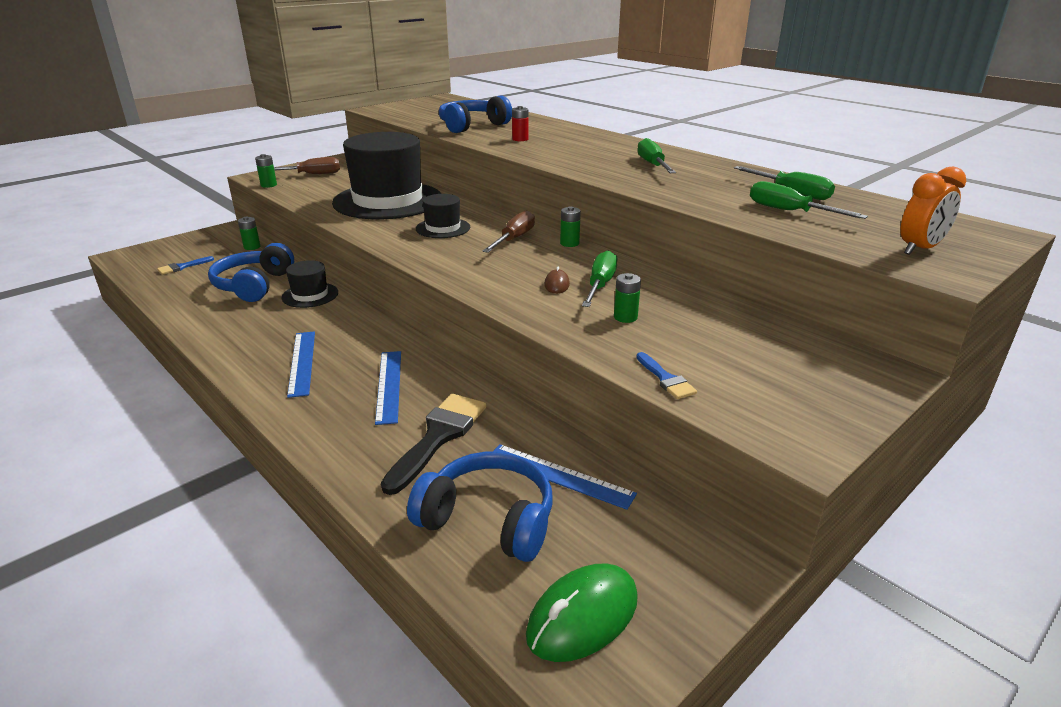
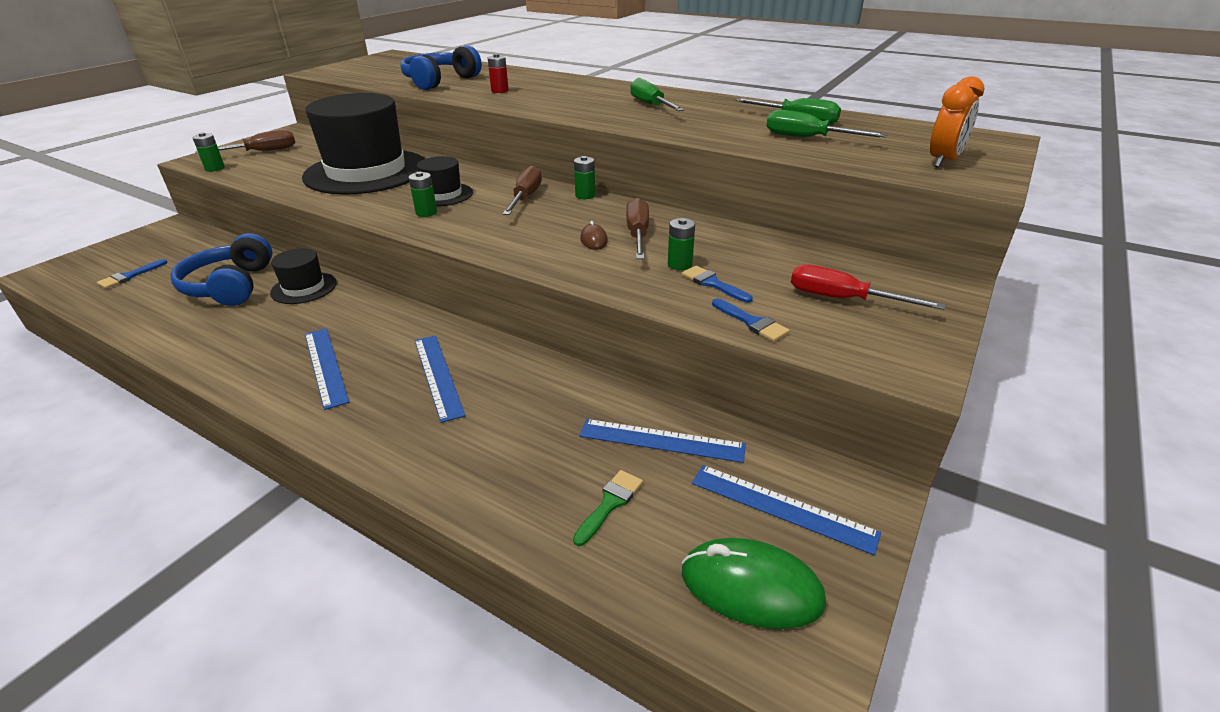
camera: 15 degrees left, 5 degrees up
(252, 247) = (210, 242): green battery -> green battery (426, 212)
(438, 437) = (517, 423): black brush -> none
(489, 519) = (610, 504): blue headphones -> green brush
(582, 616) = (751, 587): green mouse -> green mouse turned 75 degrees clockwise
(600, 285) = (637, 235): green screwdriver -> brown screwdriver
(645, 556) = (782, 507): none -> blue ruler
(647, 339) = (713, 283): none -> blue brush
(769, 372) = (843, 299): none -> red screwdriver

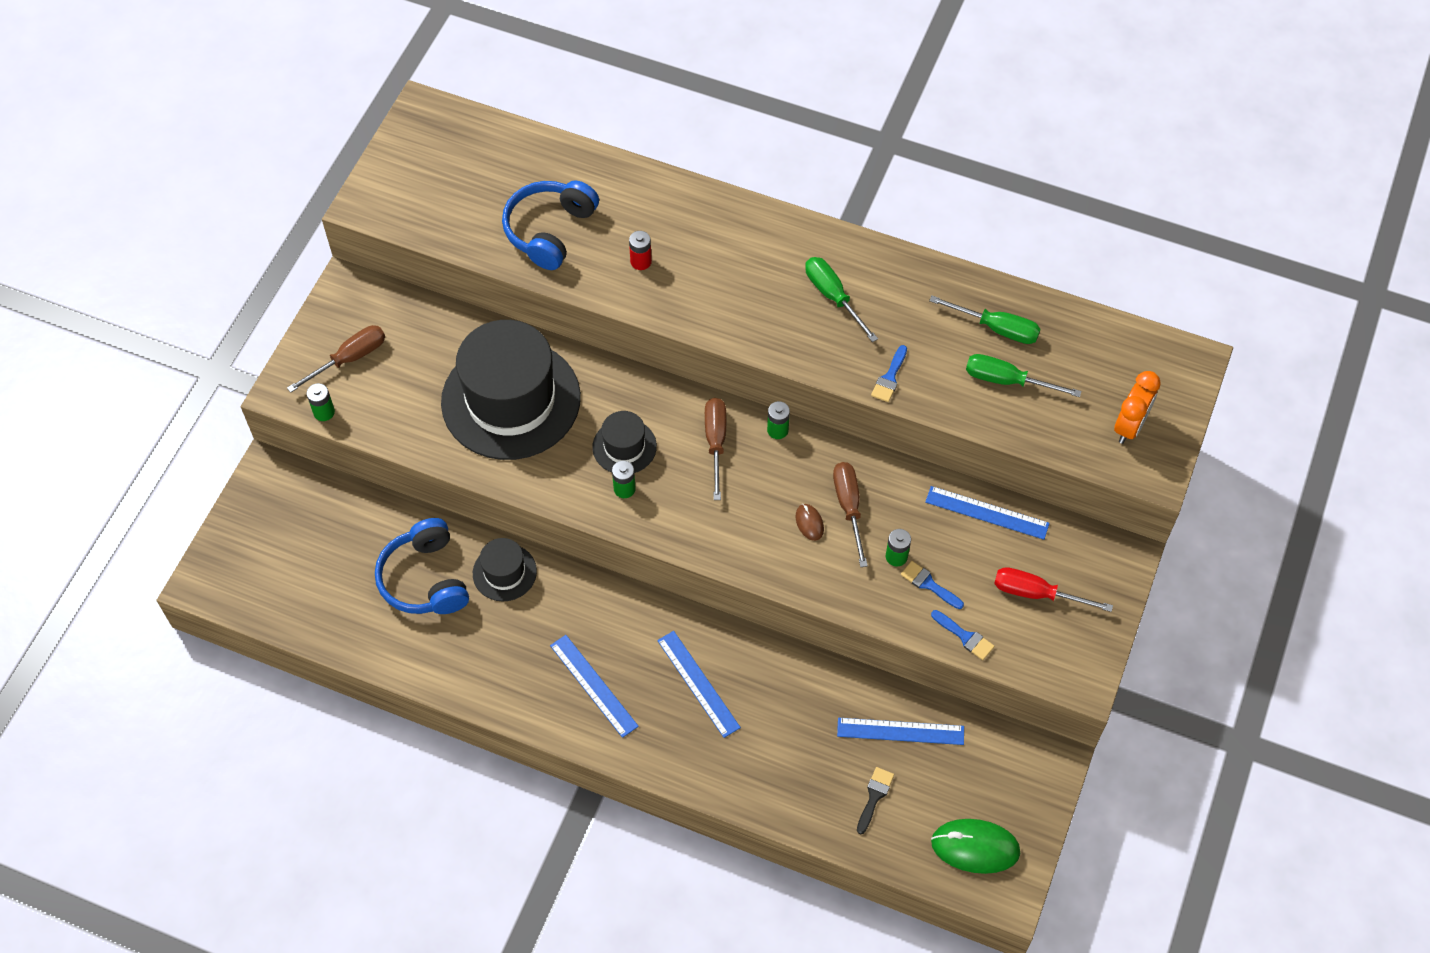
camera: 10 degrees left, 25 degrees up
(129, 276) = (303, 576): blue brush -> blue brush (889, 377)
(610, 504) = (874, 796): green brush -> black brush
(782, 507) = (992, 782): blue ruler -> blue ruler (987, 513)

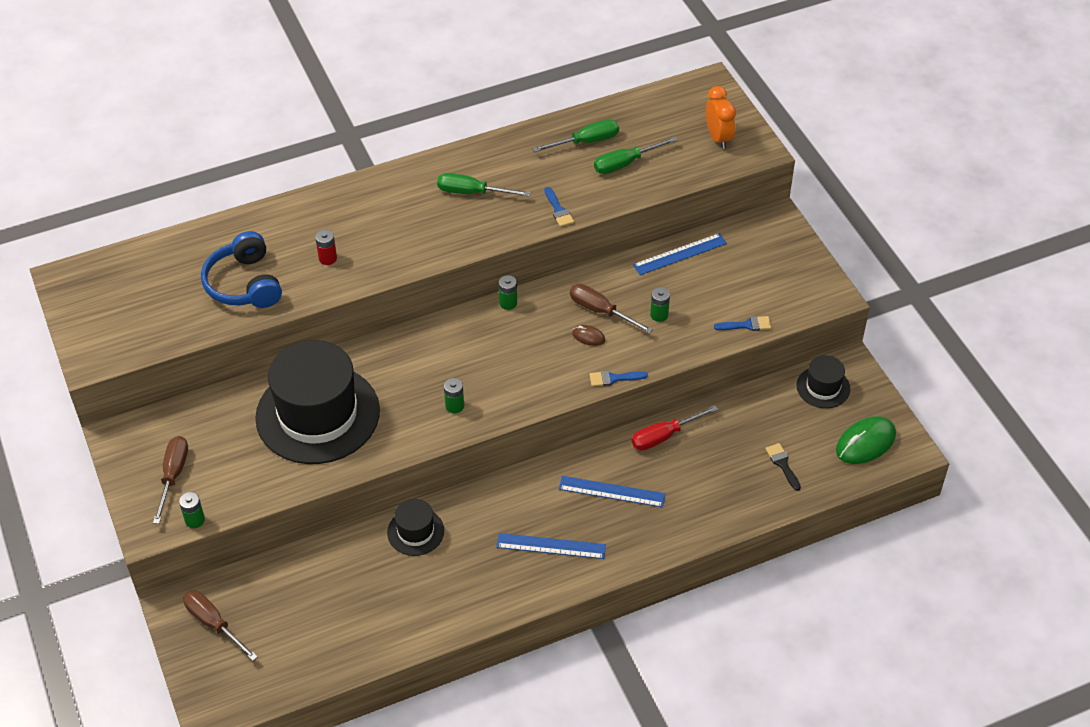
camera: 45 degrees left, 10 degrees down
(425, 579) = (367, 578): blue headphones -> none
(624, 447) = (425, 383): black hat -> black hat (823, 387)
(715, 443) = (479, 338): brown screwdriver -> brown screwdriver (214, 624)
(900, 731) = (755, 419): blue ruler -> none
(929, 584) = (694, 315): blue brush -> blue brush (613, 378)
(1036, 594) = (756, 273): red screwdriver -> red screwdriver (664, 436)

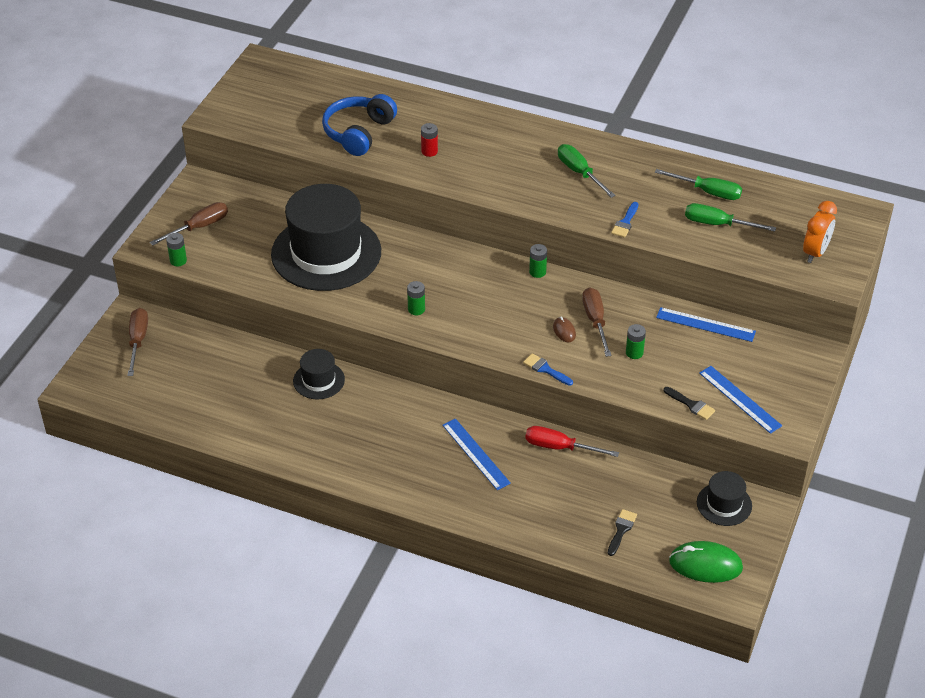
camera: 45 degrees right, 5 degrees down
(551, 546) = (391, 455): blue ruler -> blue ruler (740, 399)
(746, 325) = (691, 405): blue brush -> black brush

